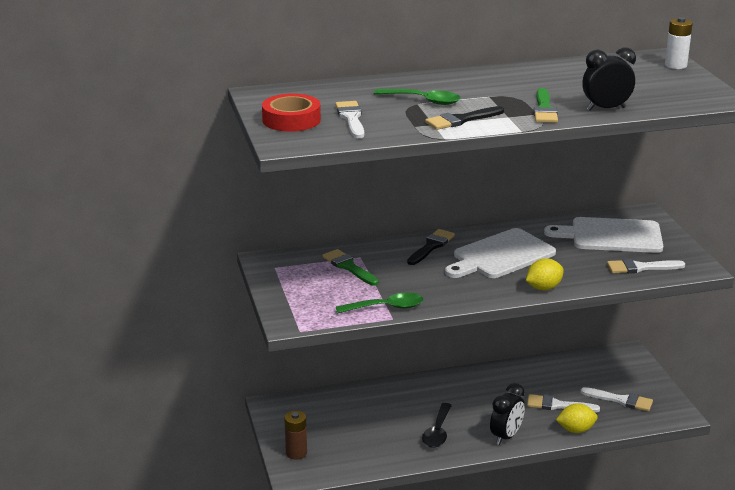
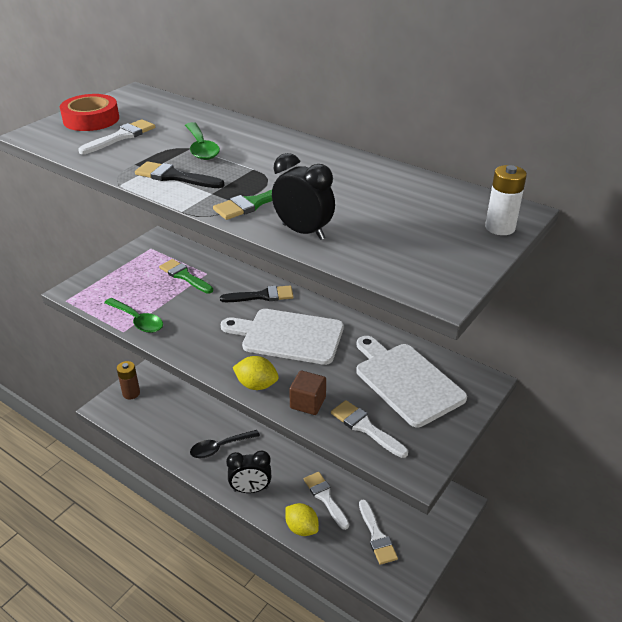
camera: 50 degrees right, 10 degrees up
(349, 267) = (184, 276): green brush -> green brush turned 60 degrees counterclockwise
(589, 277) = (308, 403): none -> brown cube

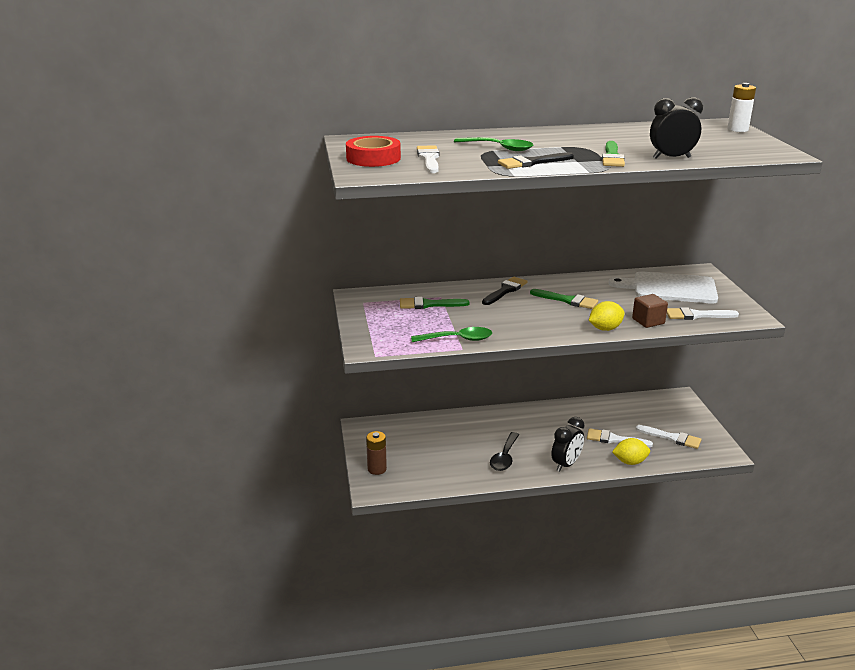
camera: 45 degrees left, 10 degrees down
(288, 336) = (567, 300): white cutting board -> green brush

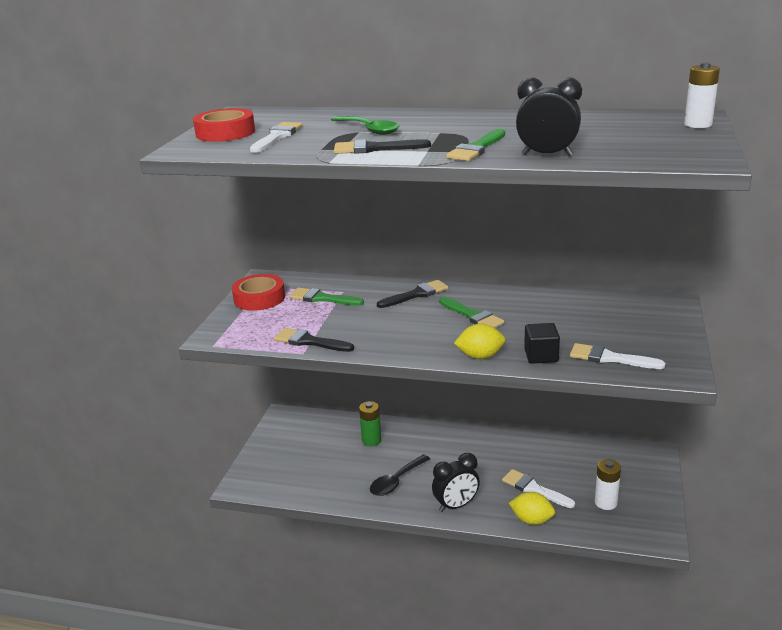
camera: 25 degrees right, 0 degrees up
(371, 312) = (259, 298): none -> red tape
(377, 469) = (262, 464): brown battery -> none
(457, 430) = (371, 440): none -> green battery
(458, 339) = (309, 341): green spoon -> black brush
(648, 321) = (541, 356): brown cube -> black cube
(670, 288) = (611, 319): white cutting board -> none
(672, 438) = (605, 502): white brush -> white battery

